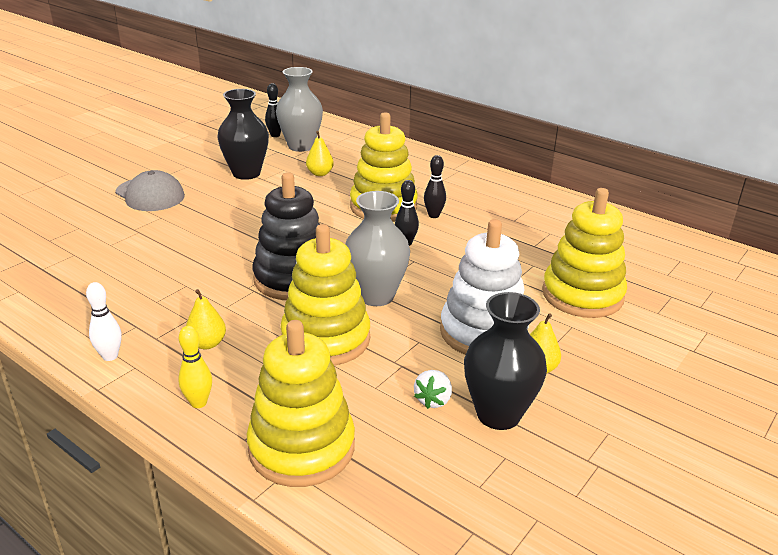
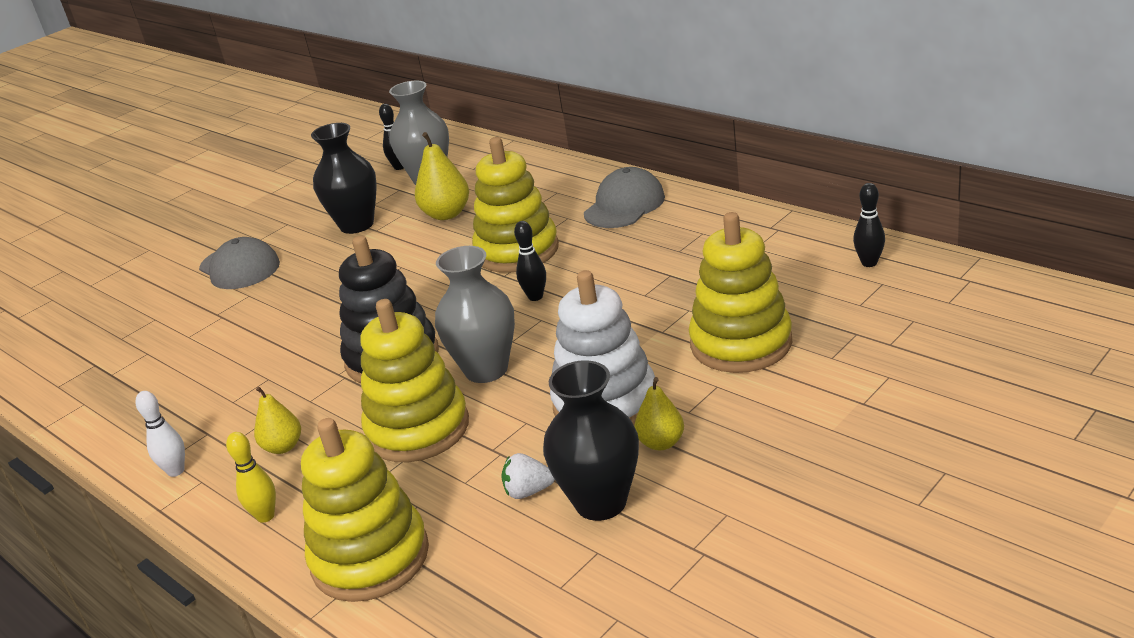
camera: 10 degrees right, 0 degrees up
(320, 173) = (446, 214): yellow pear -> yellow pear, size x1.56
(433, 215) = (578, 255): black bowling pin -> black bowling pin (869, 263)
(433, 400) = (528, 491): white strawberry -> white strawberry turned 60 degrees clockwise
(462, 182) = (624, 205): none -> grey cap

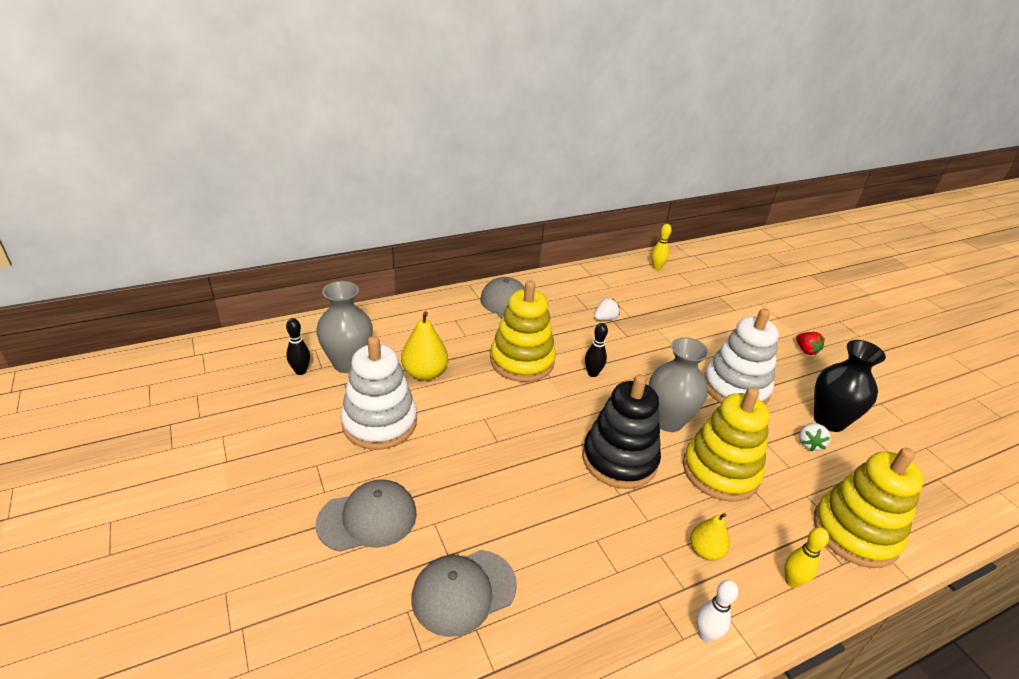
camera: 75 degrees left, 5 degrees up
(181, 334) = (463, 591): none -> grey cap
(357, 225) = (379, 423): black vase -> white stacking toy
(661, 443) = (783, 383): yellow pear -> none
(668, 268) = (605, 318): none -> white strawberry
(741, 343) = (704, 327): yellow stacking toy -> none
(785, 449) = (806, 350): none -> red strawberry
(869, 263) = (657, 268): black bowling pin -> yellow bowling pin

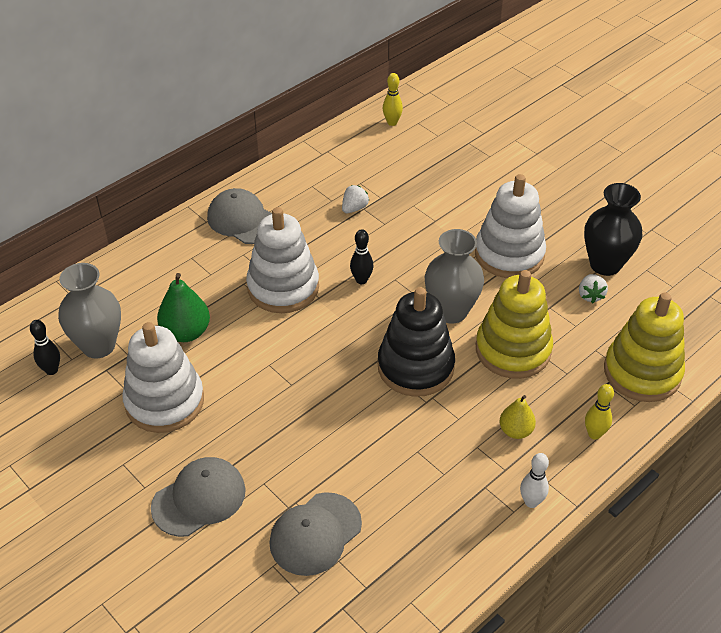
camera: 15 degrees left, 10 degrees up
(424, 373) = (186, 332): yellow pear -> green pear
(522, 361) = (283, 287): yellow stacking toy -> white stacking toy
(806, 350) = (571, 187): red strawberry -> none

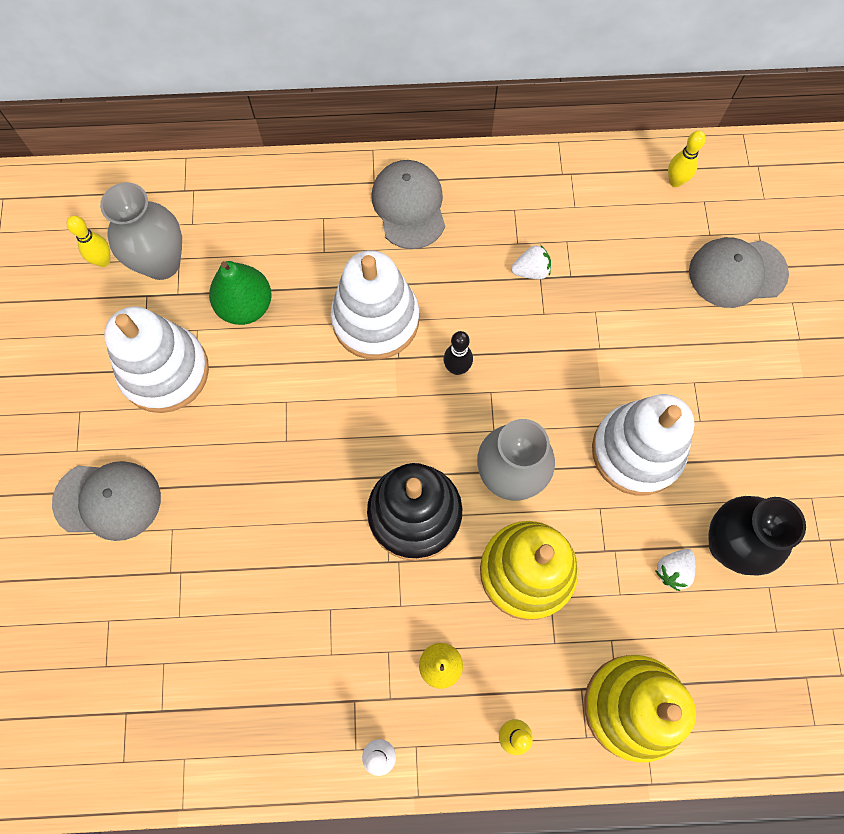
camera: 40 degrees right, 25 degrees up
(51, 370) = (103, 261): black bowling pin -> yellow bowling pin
(315, 534) = (168, 620): grey cap -> grey cap (737, 273)

